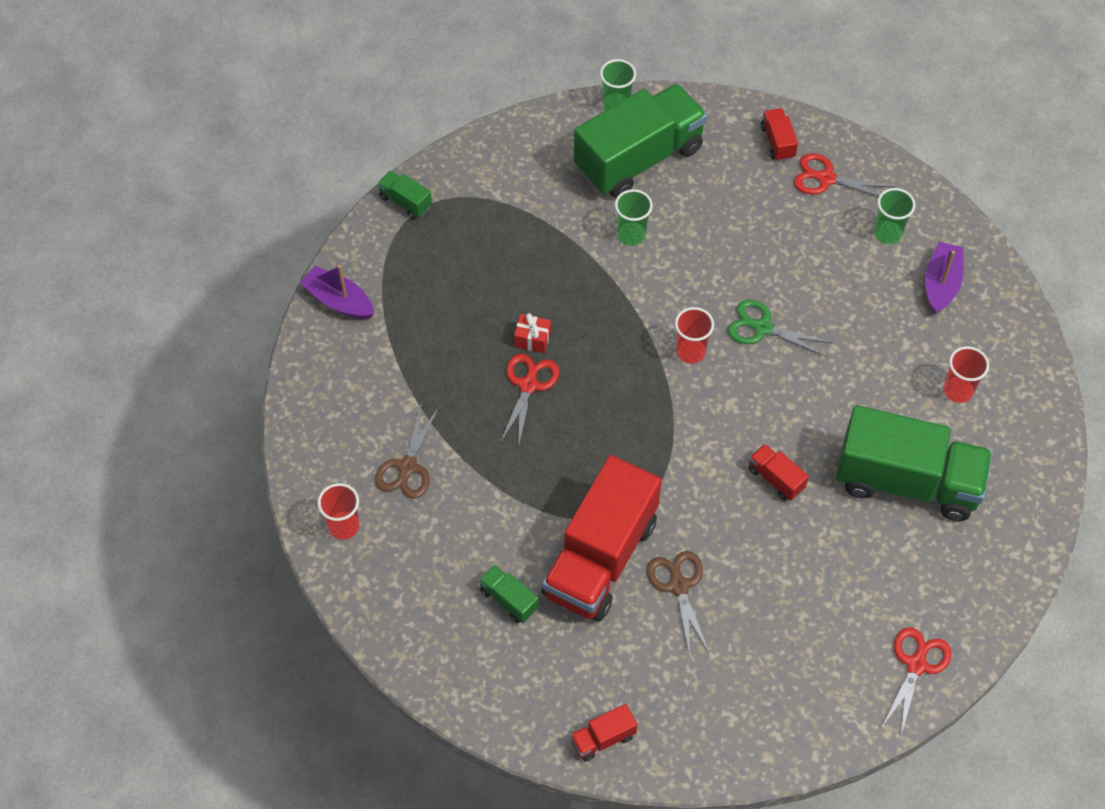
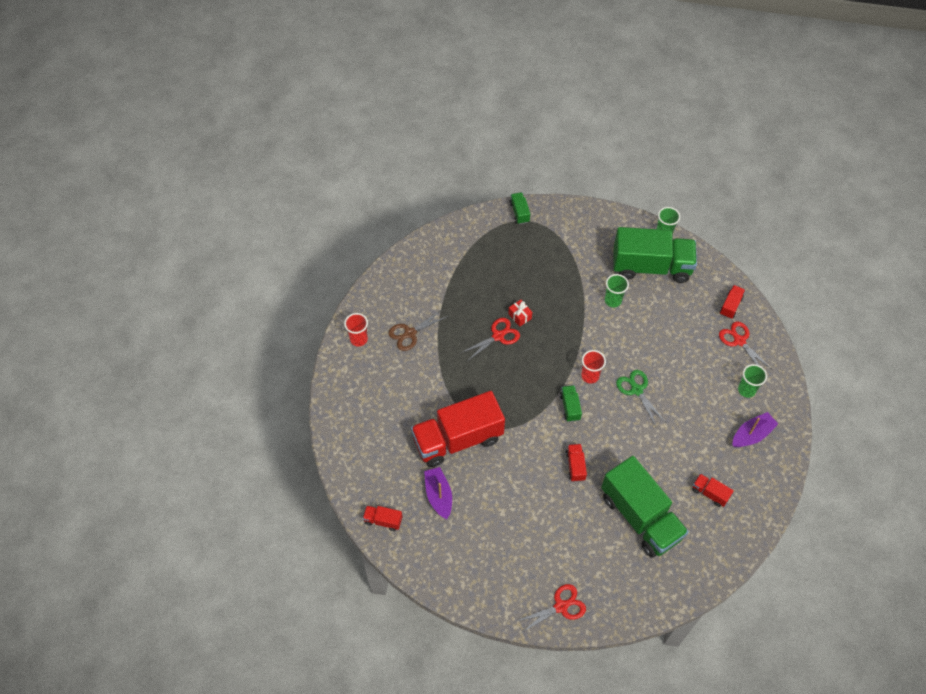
camera: 40 degrees right, 0 degrees up
(339, 301) = (448, 237): purple boat -> purple boat (438, 495)
(509, 599) = (399, 426): green truck -> green truck (570, 407)
(679, 586) = (481, 480): brown scissors -> none
(958, 391) = (710, 493): red cup -> red truck

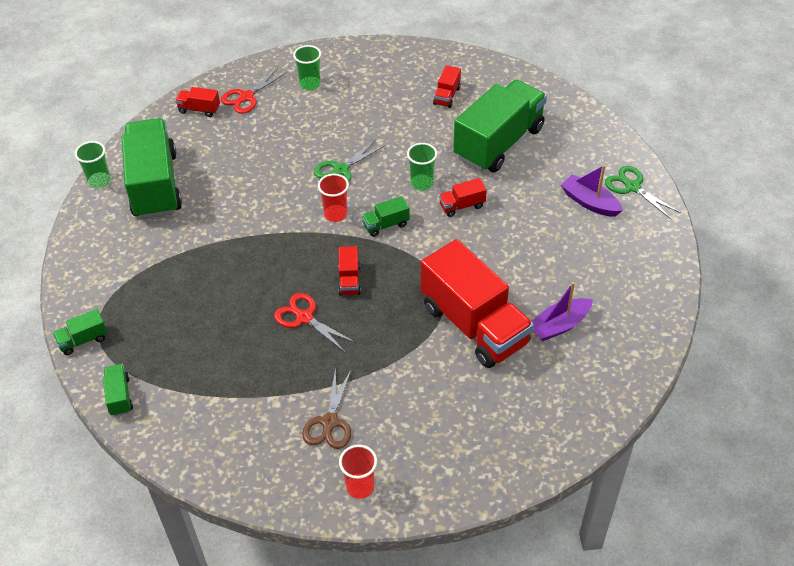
camera: 105 degrees left, 10 degrees down
(383, 520) = (620, 375): red truck -> red truck (349, 280)
(410, 333) = (330, 422): brown scissors -> brown scissors turned 60 degrees clockwise
(469, 227) = (119, 396): none -> green truck
(519, 316) = (266, 301): red gift -> none
(561, 606) = (632, 187): red scissors -> green scissors
(613, 300) = (217, 212): green cup -> green cup (421, 183)
(752, 434) = (364, 74): purple boat -> purple boat (589, 202)

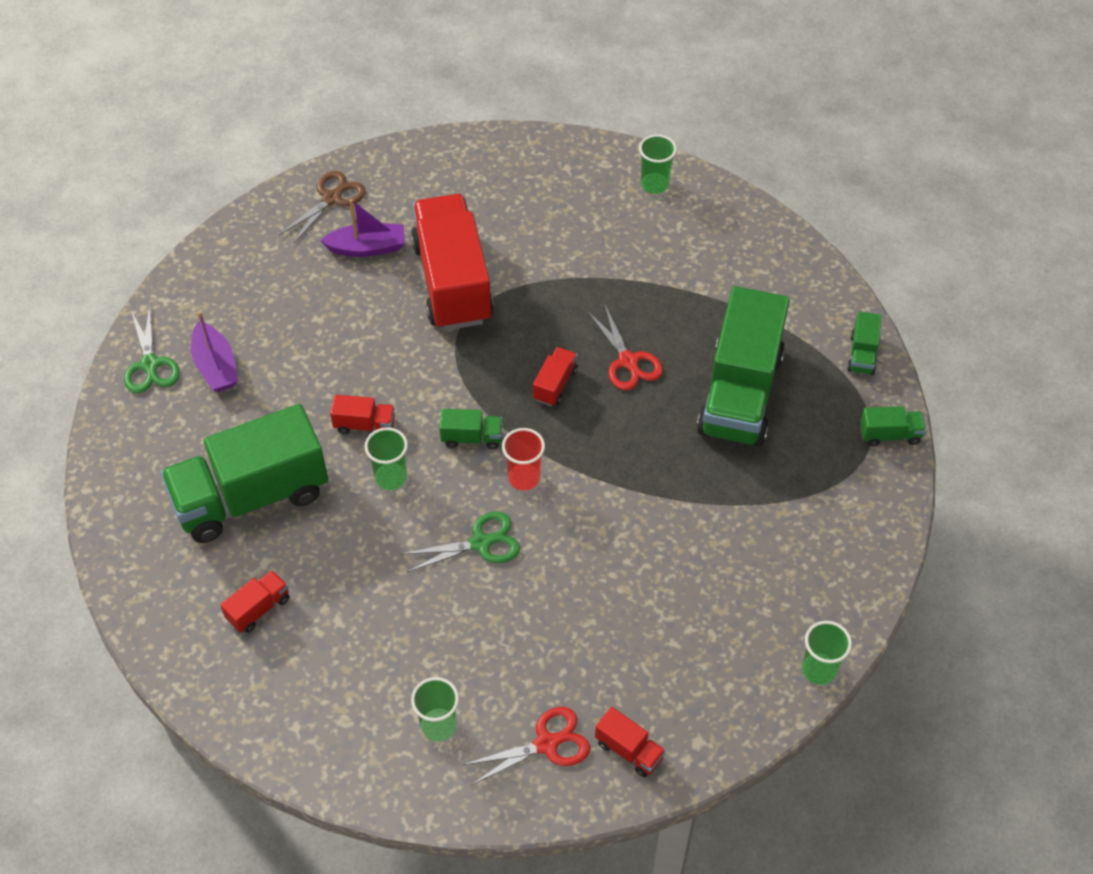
camera: 155 degrees left, 5 degrees up
(155, 185) = (741, 628): green truck -> green truck (740, 393)
(330, 422) = (654, 247): brown scissors -> brown scissors (331, 199)
(360, 487) = (654, 185): red cup -> green cup

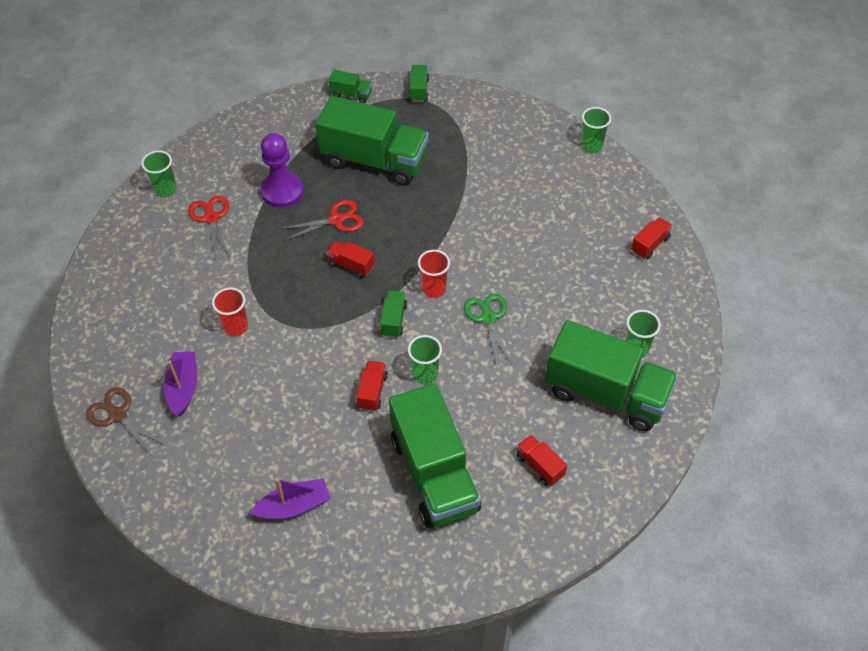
camera: 85 degrees left, 0 degrees up
(150, 364) = (283, 562): green scissors -> none
(365, 686) = (606, 393): none -> green truck
(452, 282) = (236, 327): red truck -> red cup
(546, 744) = (647, 288): red scissors -> red scissors (211, 218)
(669, 299) = (282, 191): none -> purple pawn

